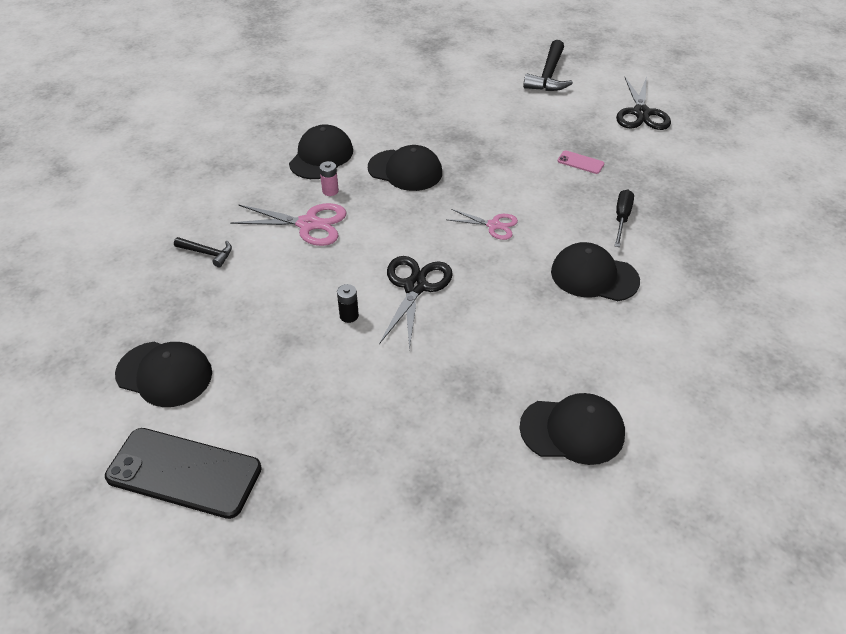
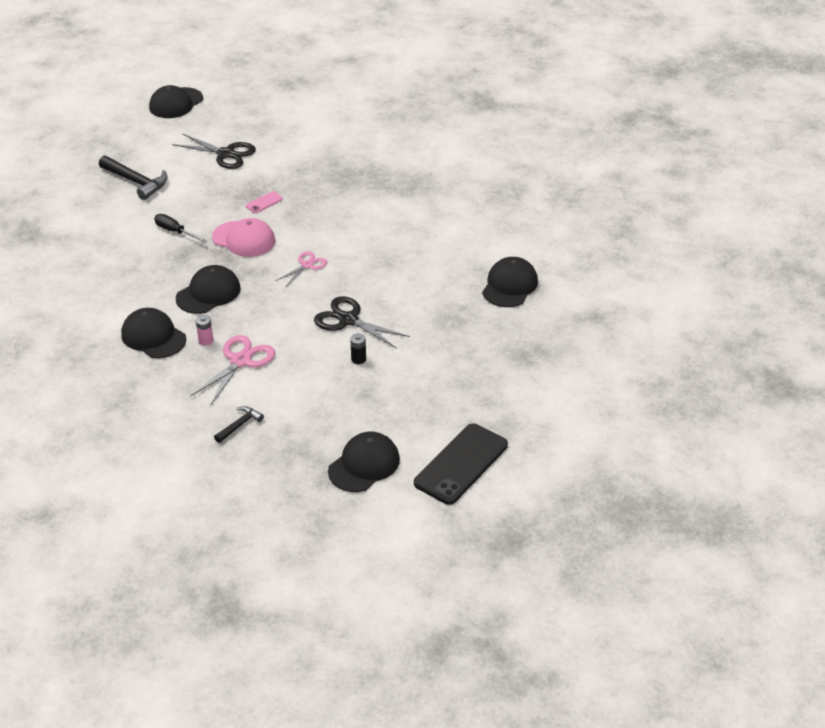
camera: 70 degrees left, 5 degrees down
(508, 167) = (244, 239): none -> pink cap
(594, 276) = (388, 235): black cap -> black cap (176, 103)
(621, 218) = (339, 204): black screwdriver -> black screwdriver (175, 231)

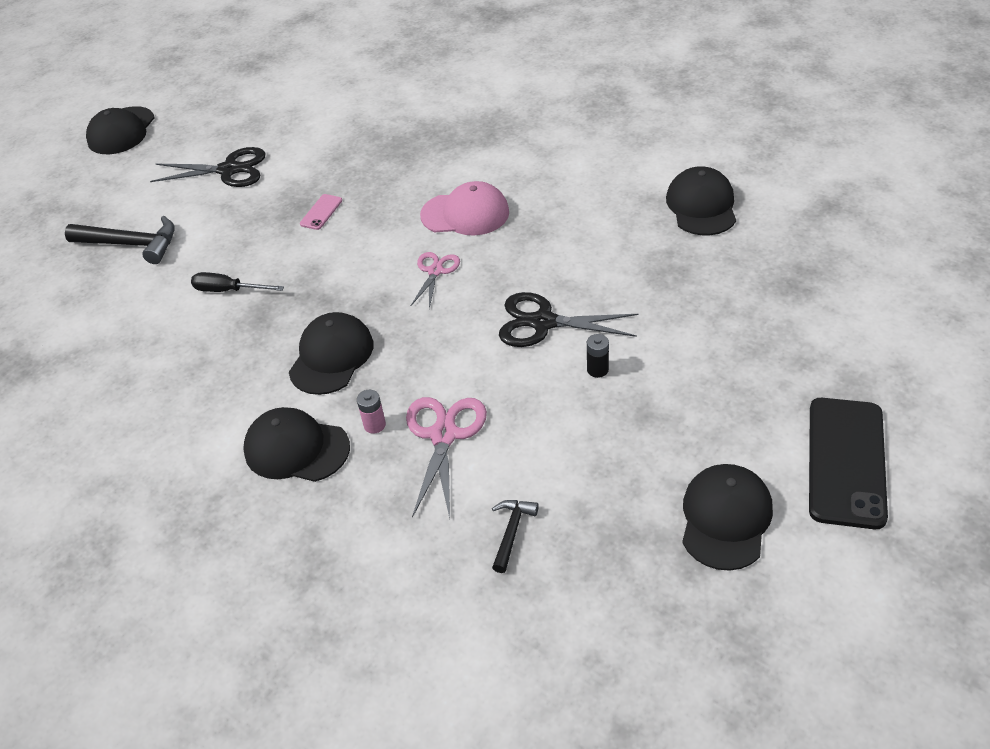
camera: 20 degrees left, 5 degrees up
(244, 239) = (328, 267): pink cap -> pink cap (465, 214)

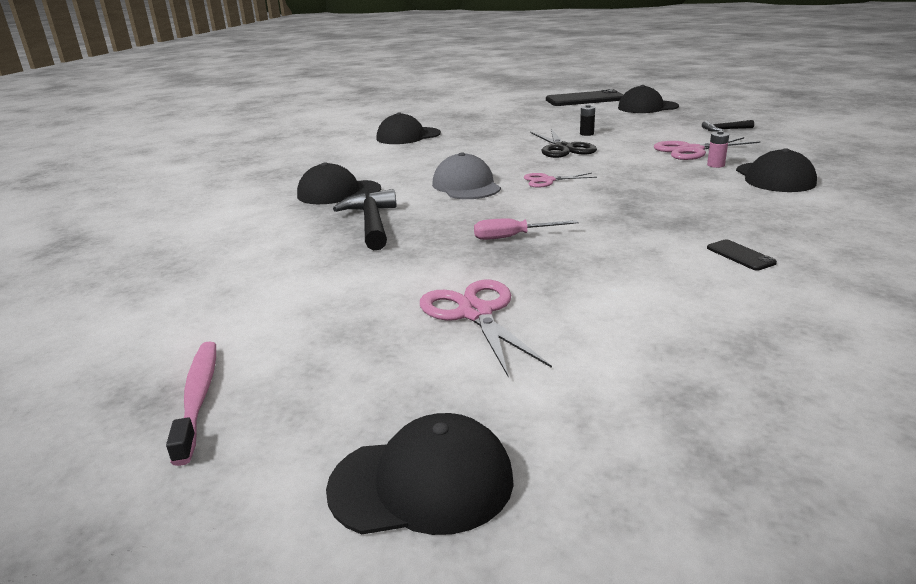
camera: 115 degrees left, 20 degrees down
(131, 244) = (686, 329): black hammer -> black hammer (372, 223)
(180, 317) = (740, 255): none -> black phone
(228, 290) = (673, 245): black screwdriver -> none
(229, 170) = (475, 313): black scissors -> pink scissors
(239, 77) = (198, 398): none -> pink toothbrush
(321, 212) = (512, 237): pink phone -> pink screwdriver
(331, 357) = (681, 188): black cap -> black cap (338, 192)
(465, 214) = (466, 186): pink cap -> grey cap

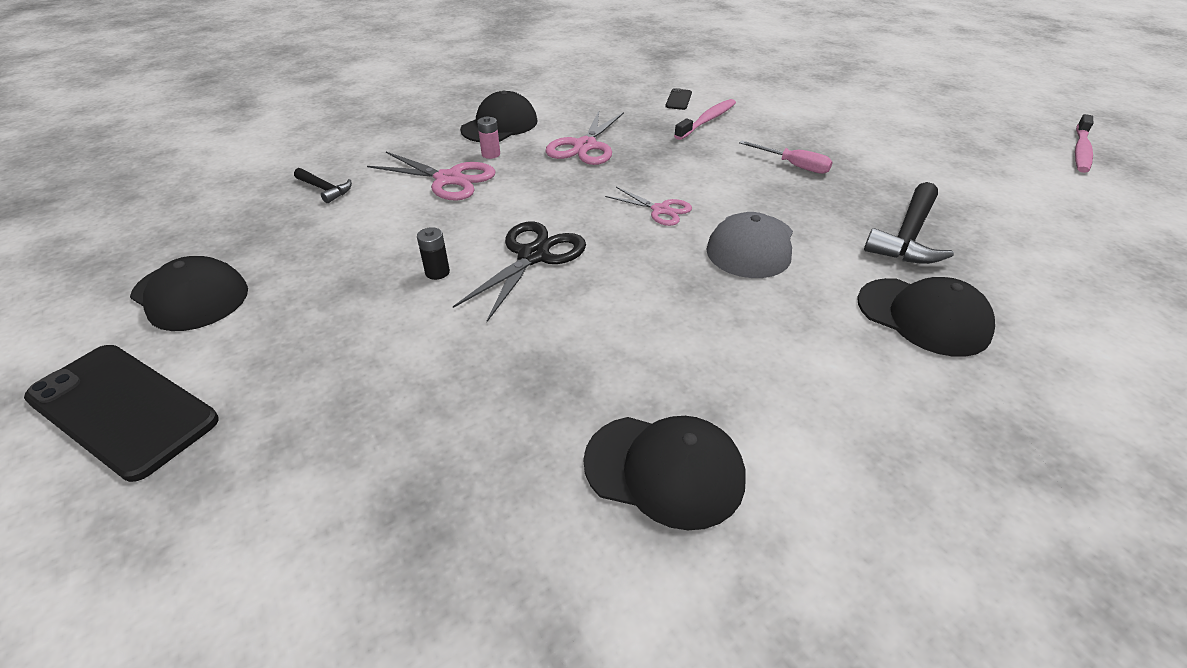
camera: 140 degrees left, 15 degrees up
(422, 483) = (965, 93): black cap -> none
(475, 313) = (885, 131): pink scissors -> pink scissors (585, 146)
(660, 245) = (707, 120): none -> pink toothbrush

